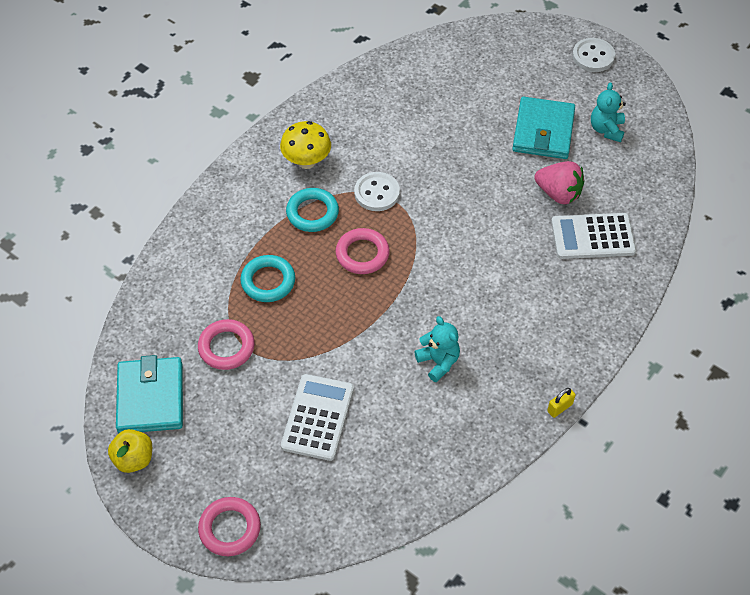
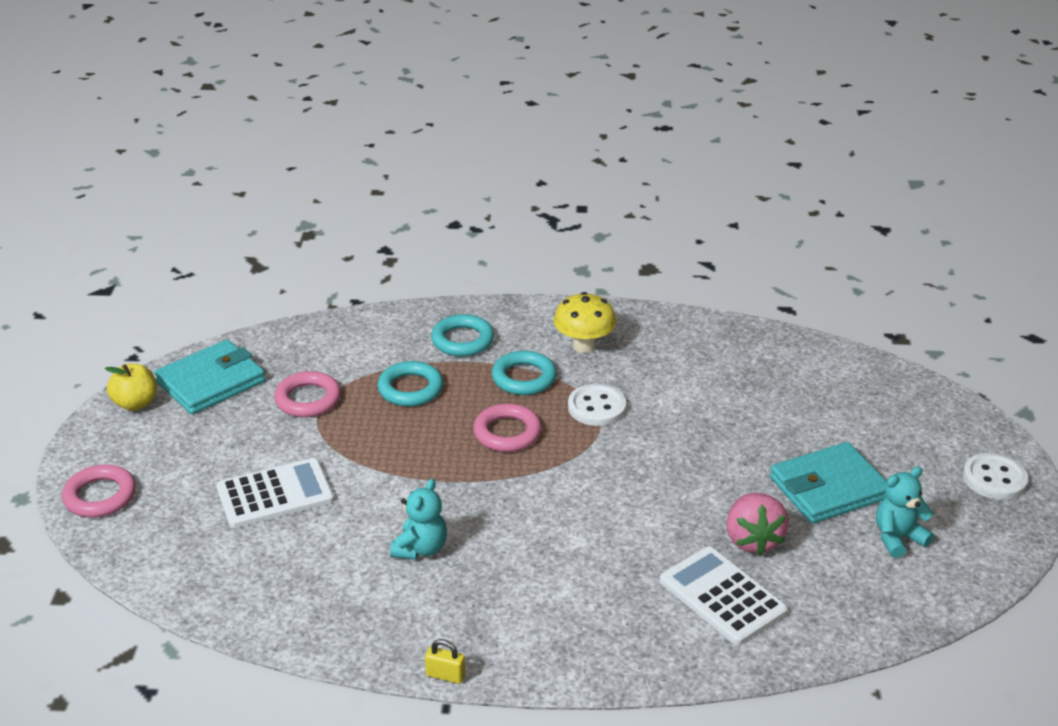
camera: 55 degrees right, 20 degrees down
(239, 223) = (462, 340): none -> turquoise ring

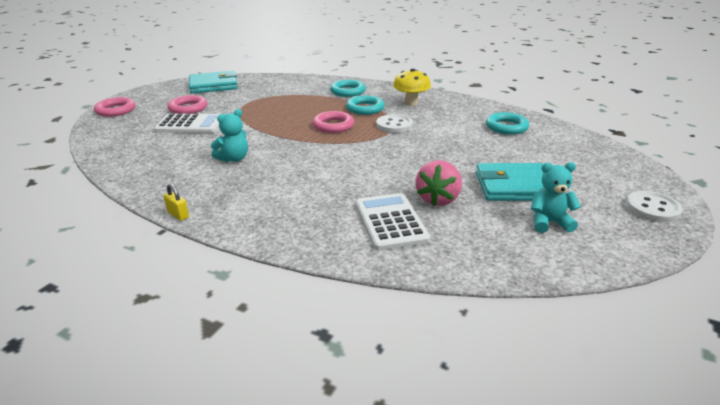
camera: 25 degrees right, 5 degrees down
(136, 403) = (173, 86): yellow apple -> none
(308, 399) = (249, 97): pink ring -> pink ring (188, 108)
(410, 389) = (302, 102): turquoise ring -> turquoise ring (506, 127)

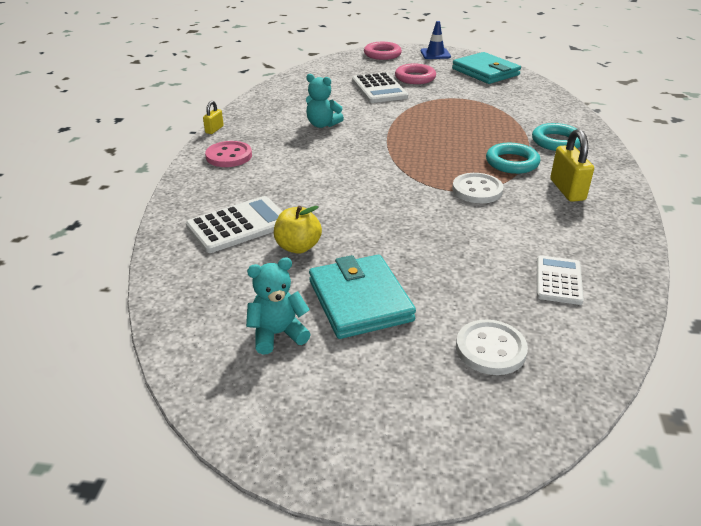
camera: 70 degrees right, 5 degrees up
(151, 93) = (435, 54): none -> blue traffic cone
(251, 213) = (229, 156): none -> pink button
(333, 125) = (440, 154): pink ring -> none
(411, 103) = (567, 190): yellow mushroom -> yellow padlock
(438, 199) = (298, 247): pink strawberry -> yellow apple
(506, 127) = (558, 280): turquoise ring -> white calculator
(549, 222) = (278, 334): turquoise teddy bear -> turquoise teddy bear turned 90 degrees counterclockwise
(652, 208) = (362, 442): white button -> white button (490, 349)

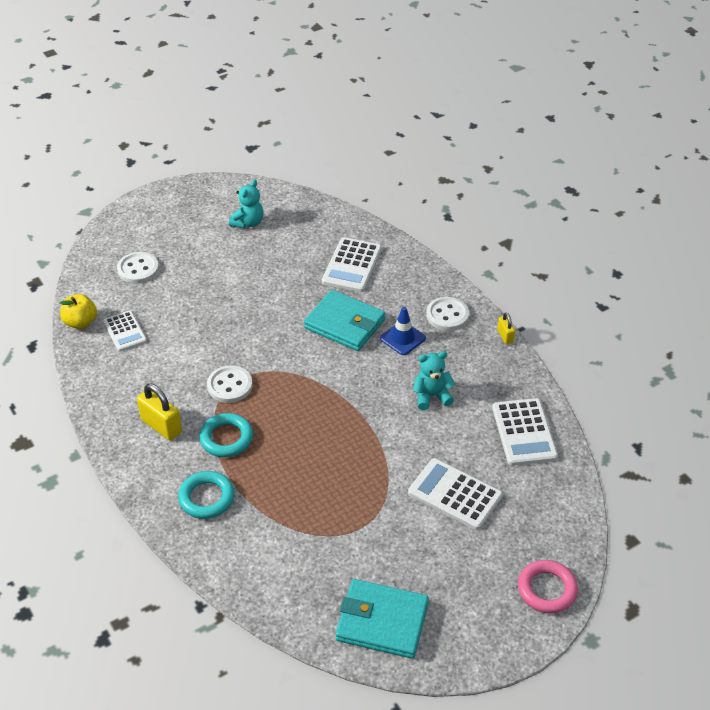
camera: 140 degrees right, 10 degrees up
(229, 156) = (447, 315): pink button -> white button
(294, 92) = (524, 432): none -> white calculator
(298, 247) = (297, 271): yellow apple -> yellow apple (80, 322)
(360, 300) = (226, 259): turquoise wallet -> turquoise wallet (344, 324)
(415, 78) = (445, 547): pink ring -> none
(435, 54) = (487, 638): blue traffic cone -> blue traffic cone (402, 338)

